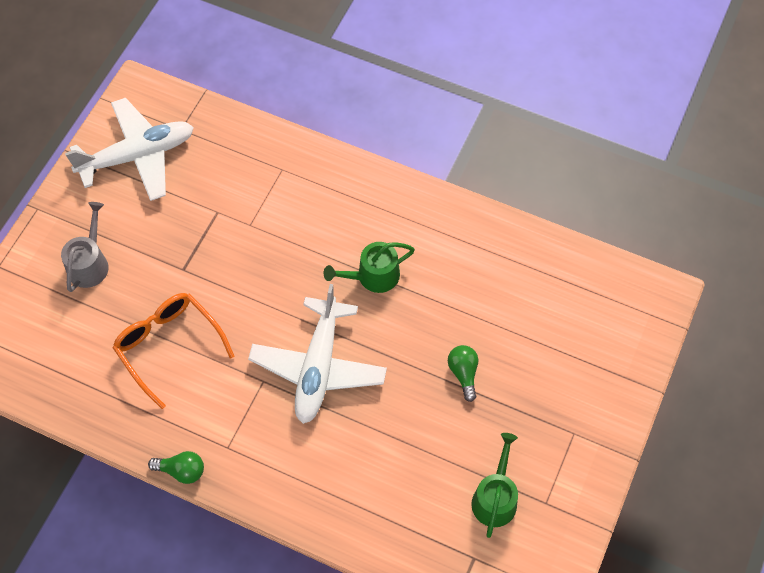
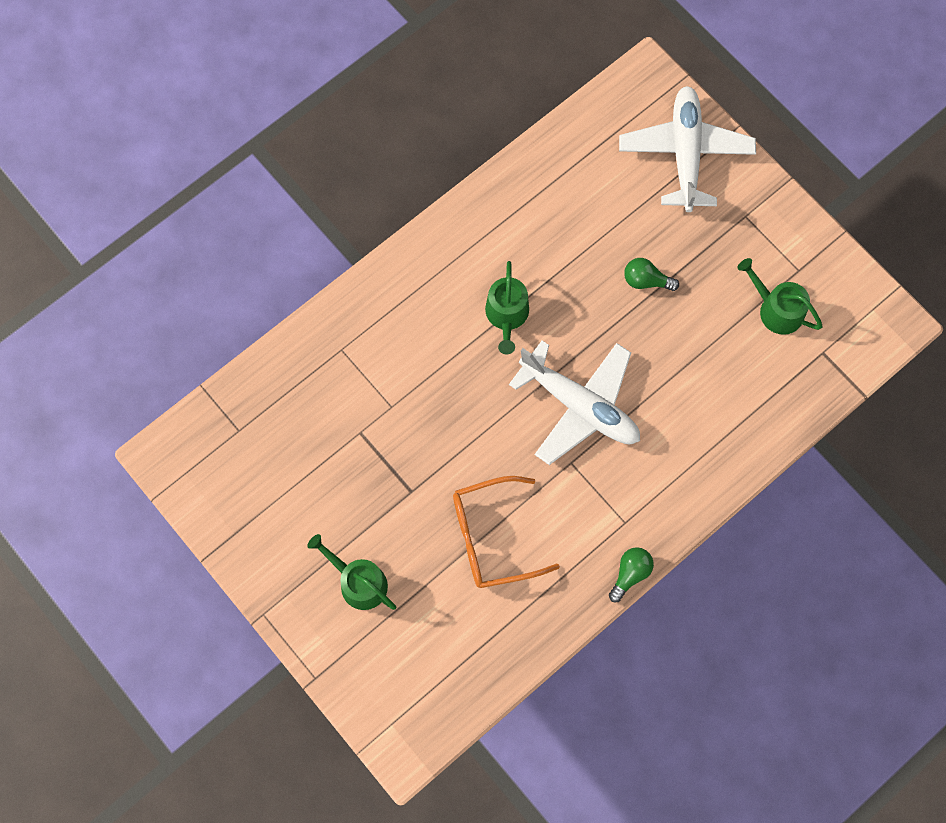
camera: 65 degrees left, 10 degrees up
(89, 263) = (358, 582): grey watering can -> green watering can
(138, 156) = (250, 487): white plane -> white plane (685, 153)

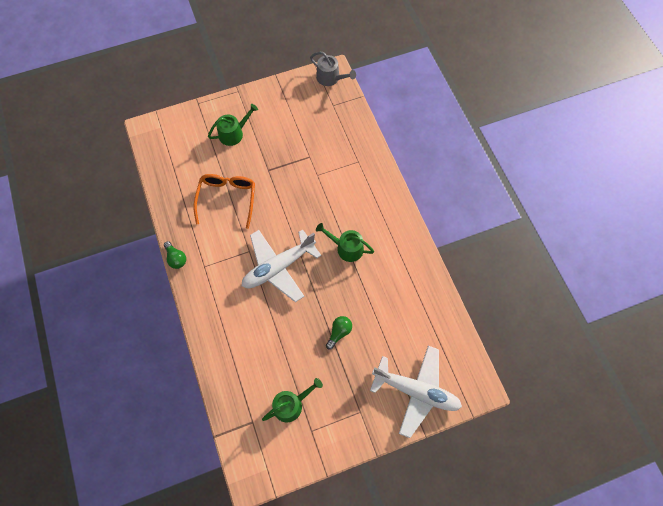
camera: 110 degrees right, 5 degrees down
(179, 455) = (330, 78): none -> grey watering can

